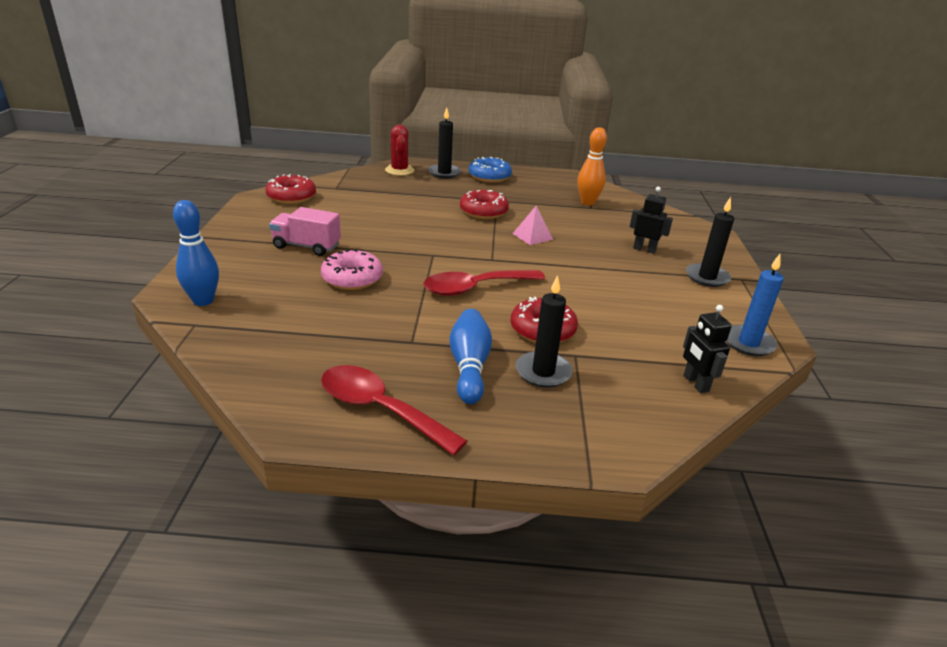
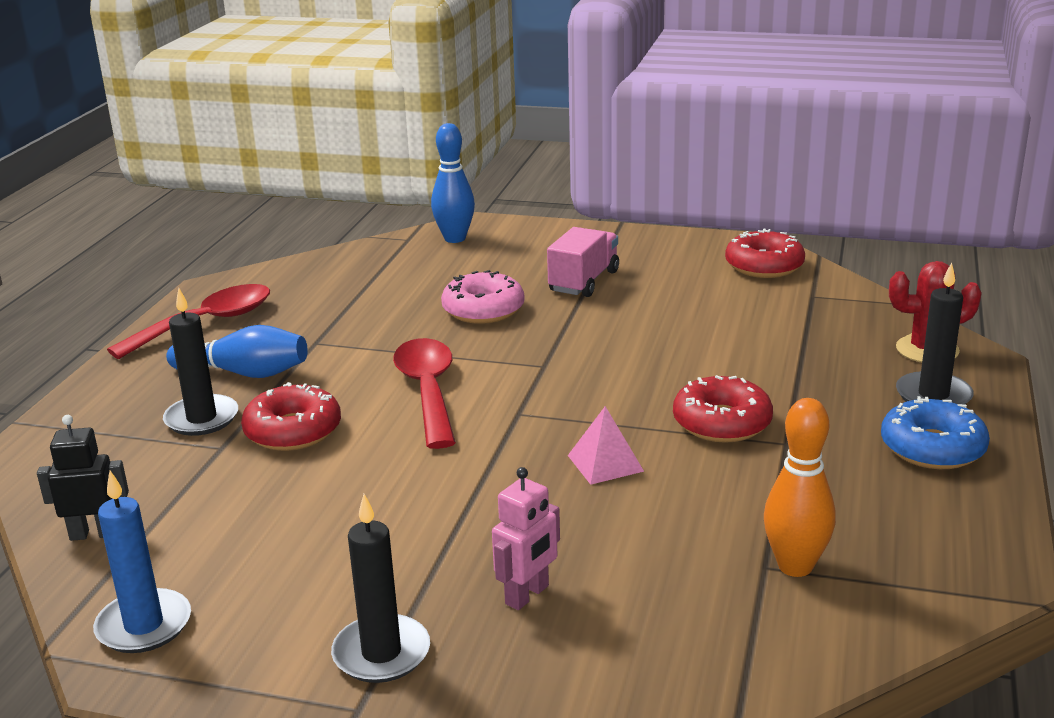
camera: 105 degrees right, 5 degrees down
(644, 249) = (527, 595): black robot -> pink robot

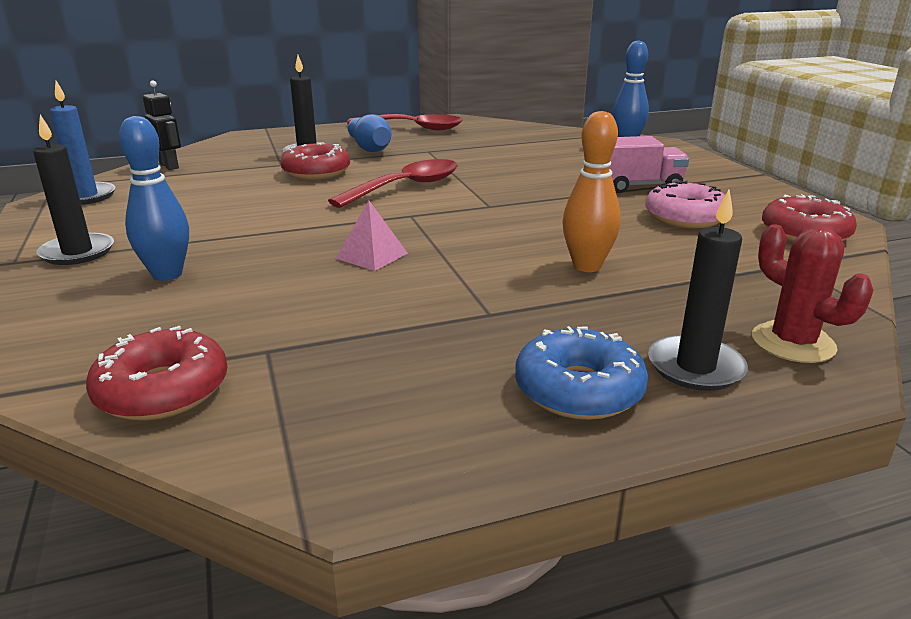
camera: 55 degrees right, 0 degrees up
(483, 310) = (540, 173): pink donut -> pink donut (685, 217)
(527, 595) = (167, 274): pink robot -> blue bowling pin
(722, 423) = (489, 280): red donut -> red donut (163, 390)
(795, 566) = (277, 364): orange bowling pin -> orange bowling pin (587, 266)

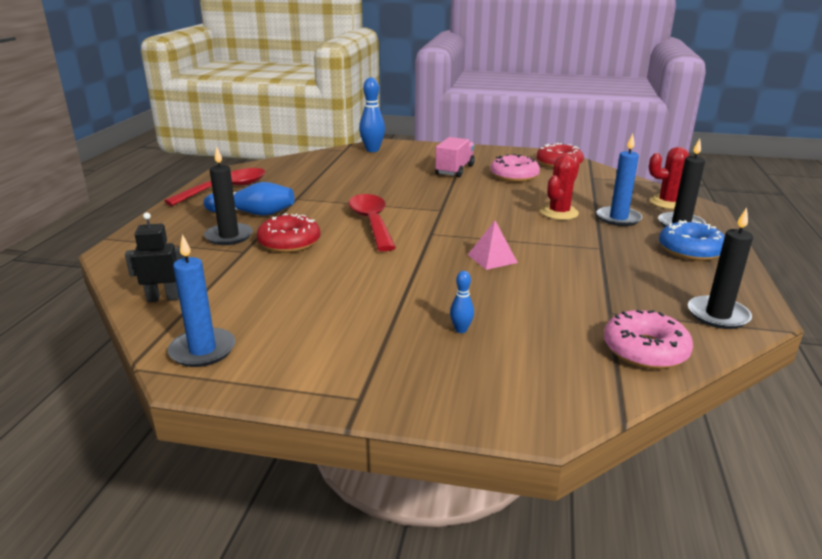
camera: 60 degrees left, 0 degrees up
(77, 252) = (370, 364): black candle -> black candle (718, 315)
(163, 390) = (645, 350): red donut -> pink donut
(167, 274) = (461, 330): blue bowling pin -> blue bowling pin, size x0.51
(587, 266) = (559, 213): orange bowling pin -> red cactus
(634, 310) = (618, 218): none -> blue candle

